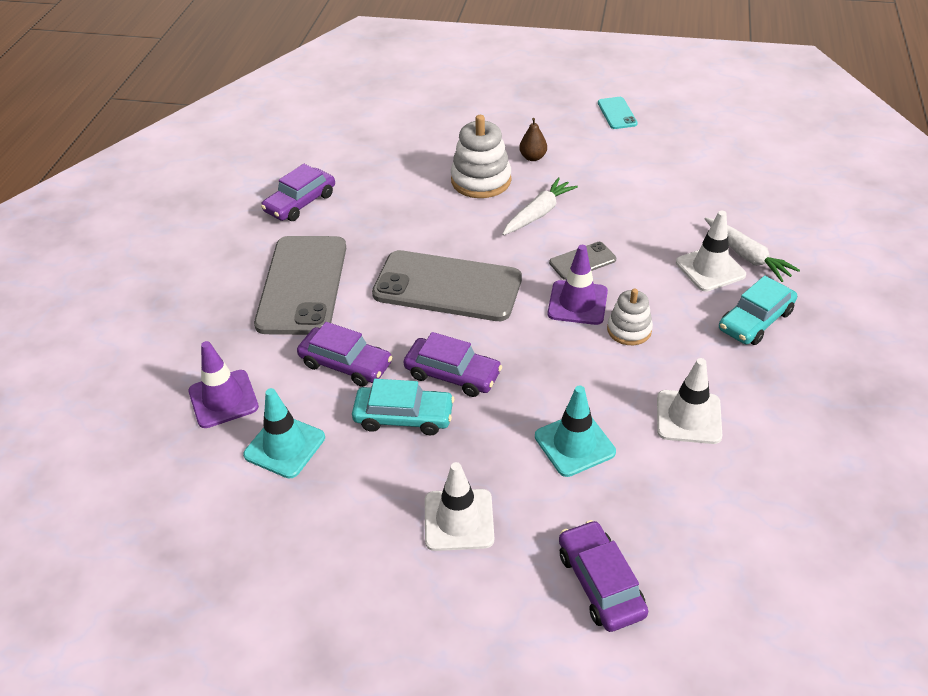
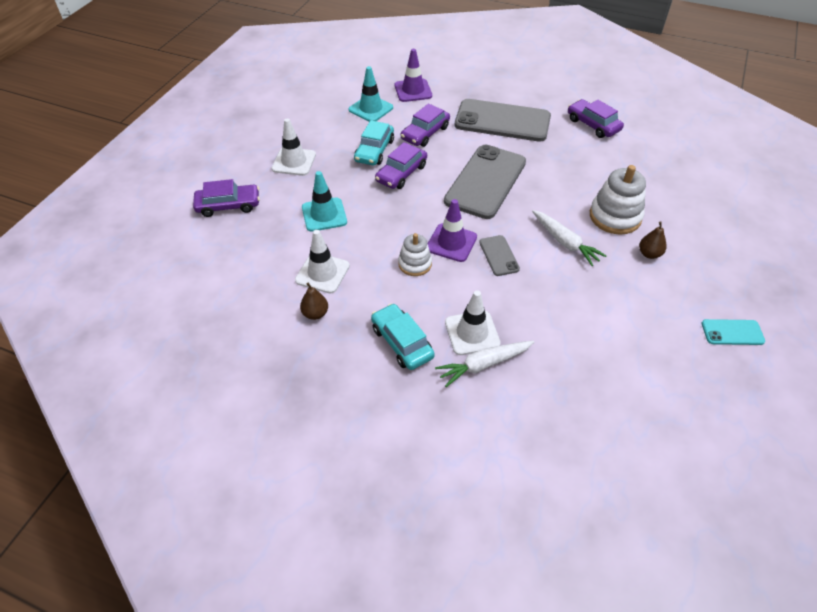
camera: 100 degrees right, 5 degrees up
(759, 407) = (315, 314): none -> brown pear

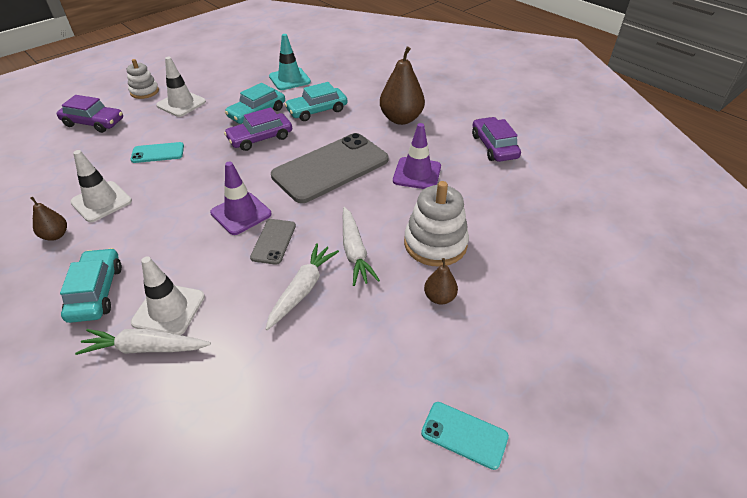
camera: 25 degrees right, 5 degrees down
(324, 215) = (158, 153): turquoise traffic cone -> turquoise phone
(413, 91) = (342, 74): purple traffic cone -> purple traffic cone (417, 174)
(415, 264) = (187, 221): white stacking toy -> white stacking toy (144, 92)
(425, 133) = (317, 110): purple car -> turquoise car
(502, 121) = (401, 119): grey phone -> brown pear
(554, 282) = (302, 289): none -> white carrot

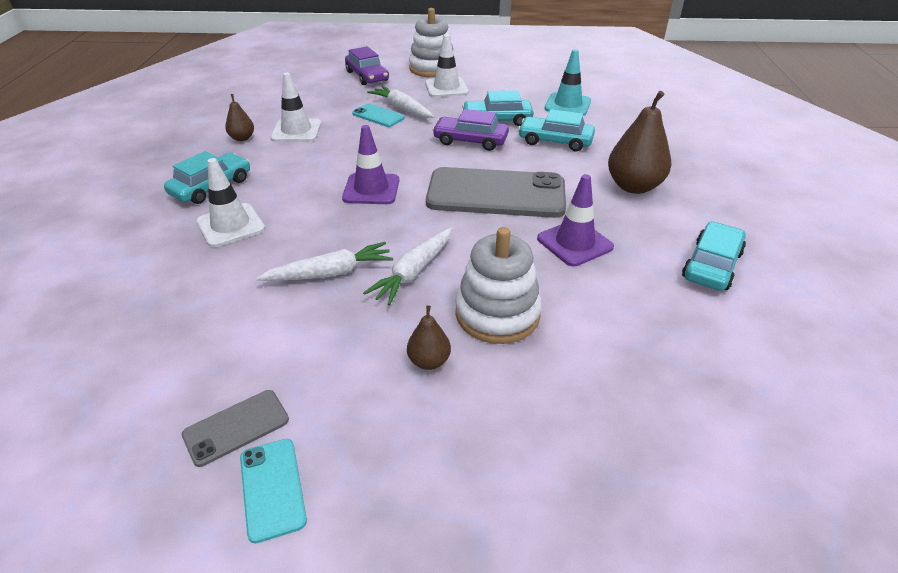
camera: 45 degrees right, 5 degrees down
(144, 92) = (432, 68): white stacking toy -> white stacking toy, size x1.63
(145, 348) = (183, 240): white carrot -> white carrot (402, 109)
(273, 241) = (363, 224): grey phone -> grey phone (236, 427)
(494, 146) = (711, 265): purple car -> turquoise car

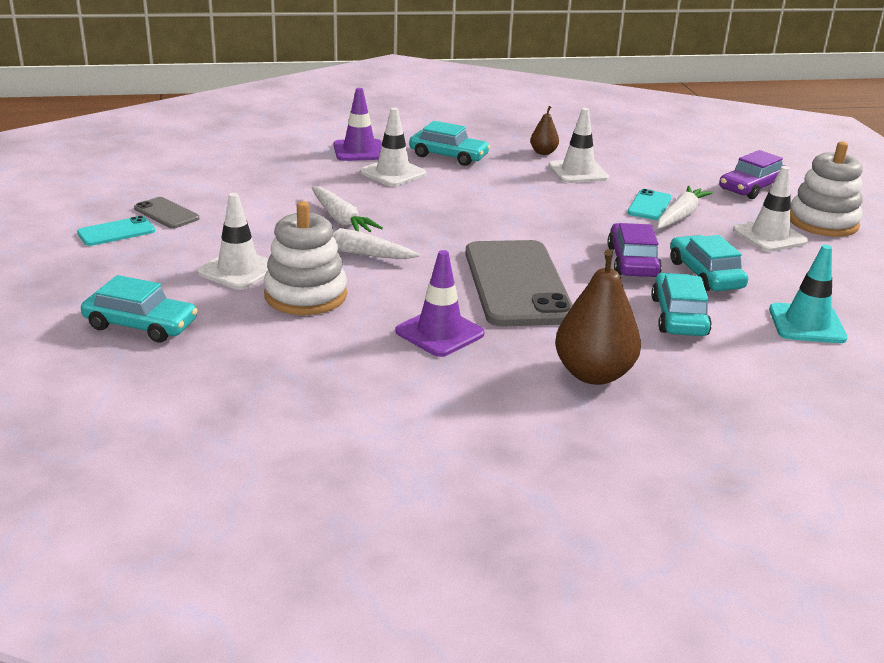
camera: 75 degrees right, 10 degrees down
(371, 189) = (485, 220): purple traffic cone -> purple traffic cone (359, 151)
(429, 361) = (238, 270): brown pear -> white traffic cone
(711, 265) = (432, 423): turquoise car -> turquoise car (141, 325)

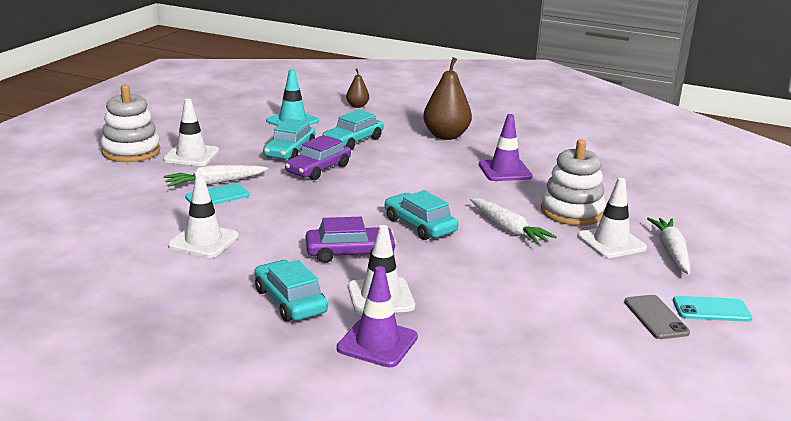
camera: 145 degrees left, 5 degrees down
(141, 325) = (699, 225): turquoise car -> turquoise car (420, 225)
(341, 220) = (490, 260): white carrot -> white carrot (671, 251)
(517, 284) = (418, 179): grey phone -> none
(543, 152) = (186, 273): brown pear -> brown pear (357, 106)
(751, 187) = (102, 184): purple car -> purple car (350, 253)

